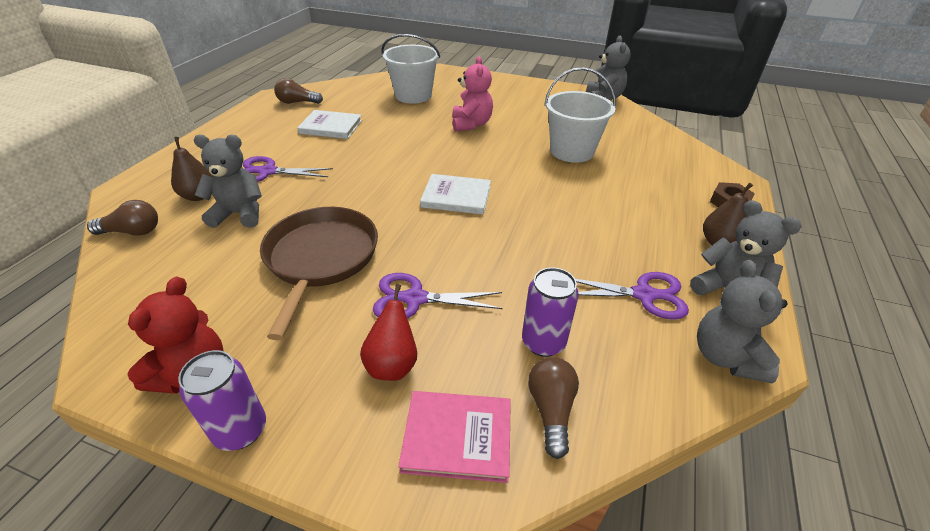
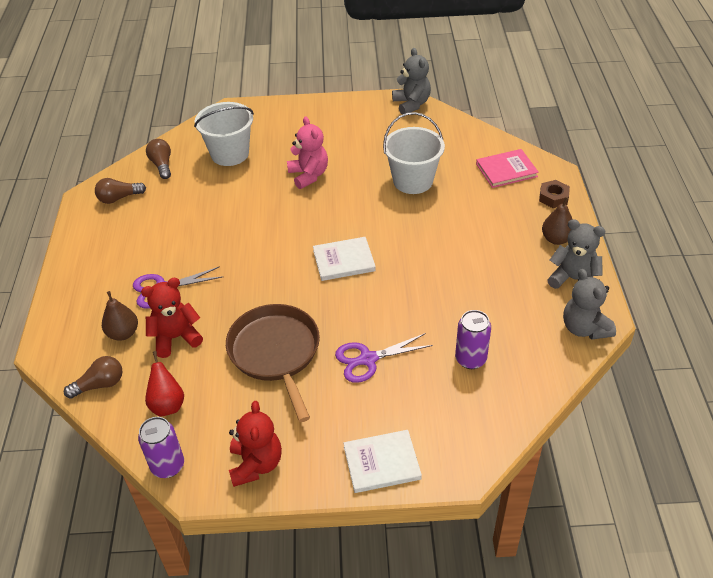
camera: 20 degrees left, 5 degrees up
(239, 214) = (176, 338): grey teddy bear -> red teddy bear
(241, 430) = (318, 483): purple can -> purple can (168, 466)
(331, 127) = (178, 219): white book -> white book (382, 463)
(392, 364) = (383, 409): red pear -> red pear (167, 405)
(457, 437) = (449, 436): pink book -> pink book (506, 170)
(551, 410) = (495, 400): brown light bulb -> brown light bulb (162, 165)
(643, 295) = (520, 301): purple scissors -> none

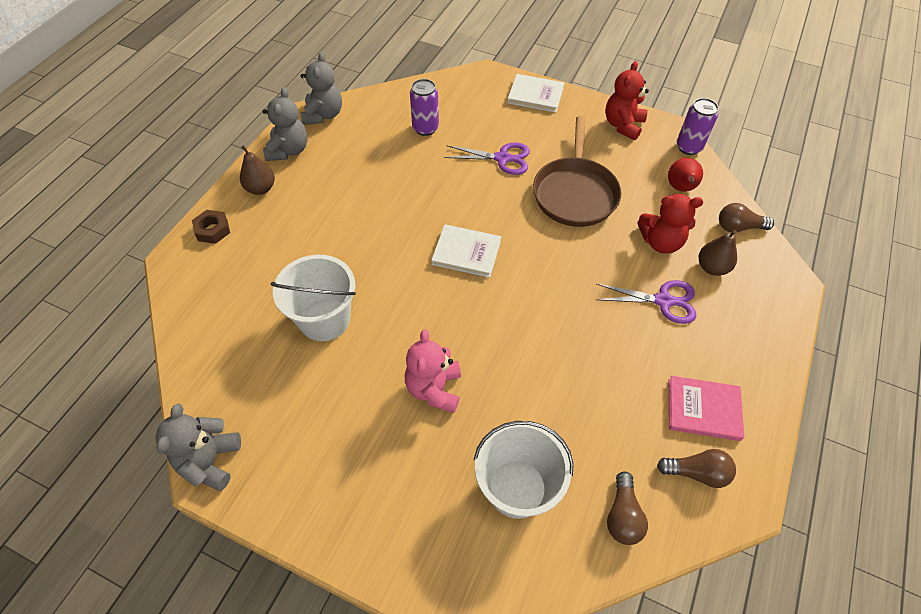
camera: 155 degrees left, 10 degrees up
(506, 170) = (217, 284): pink book -> pink book (703, 409)
(573, 279) = (289, 150): grey teddy bear -> grey teddy bear turned 135 degrees counterclockwise

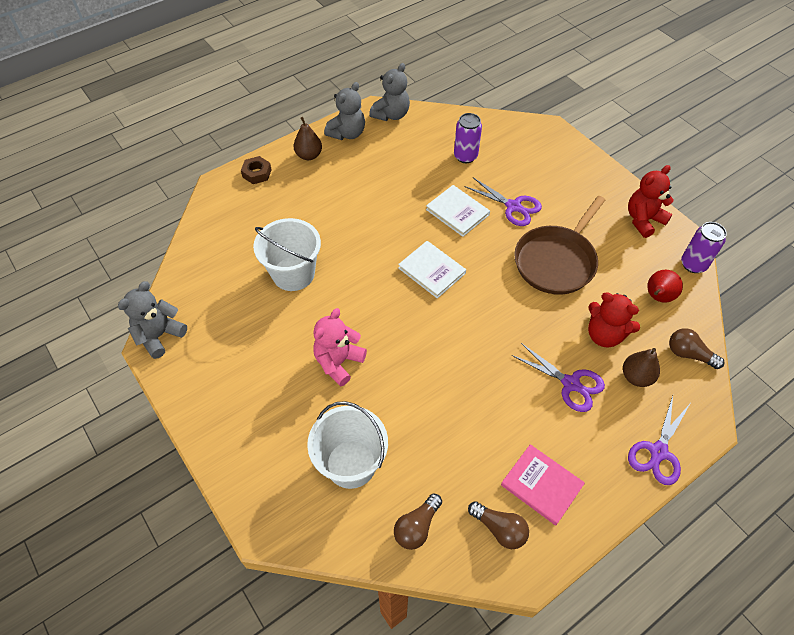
camera: 30 degrees right, 0 degrees up
(535, 95) = (580, 163): white book -> white book (457, 212)
(774, 326) = (658, 452): none -> purple scissors

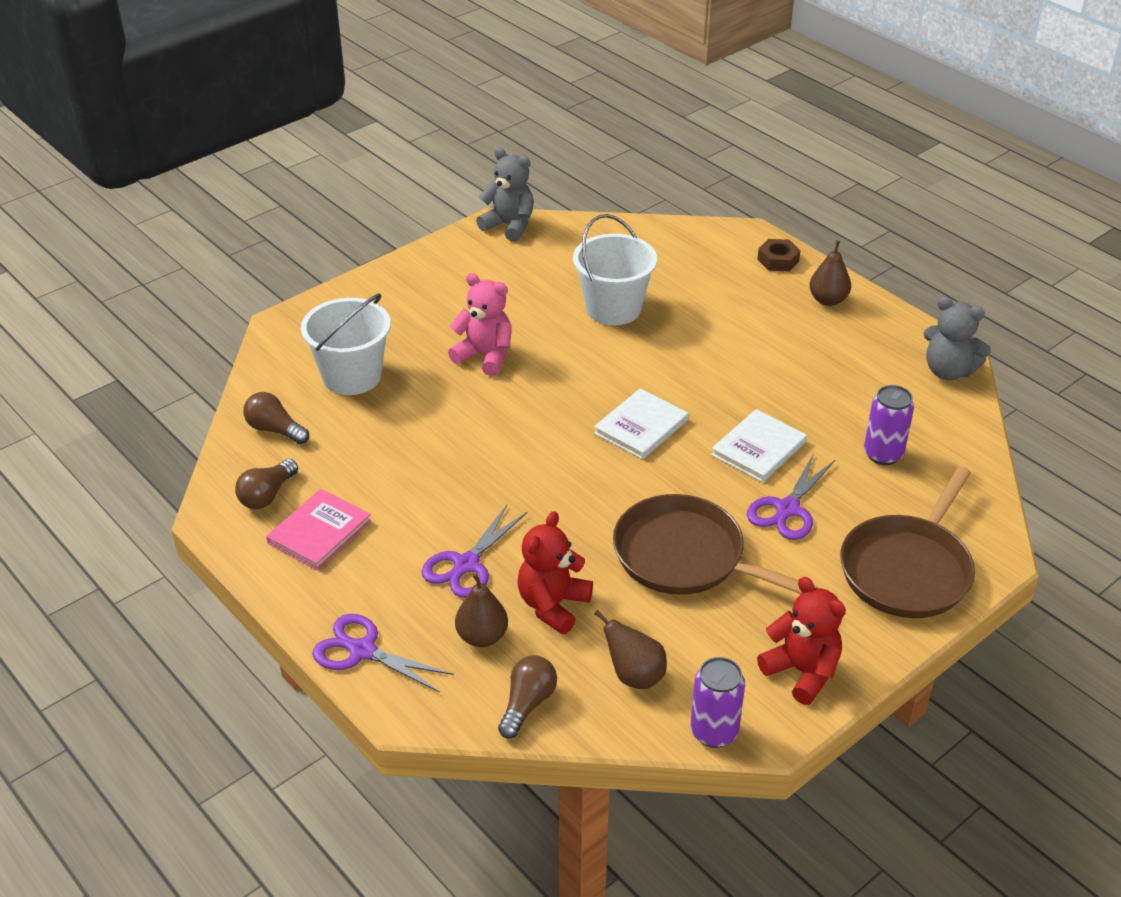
camera: 85 degrees right, 15 degrees down
(347, 133) = (887, 331): grey teddy bear -> none
(561, 163) = (907, 569): none -> brown pan
(658, 297) = (634, 676): red pear -> brown pear

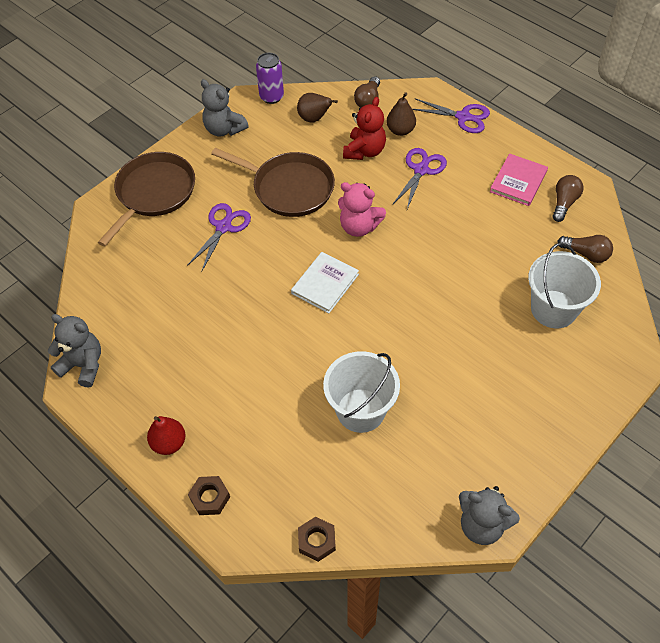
camera: 175 degrees right, 15 degrees up
(485, 356) = (457, 341): pink teddy bear -> pink teddy bear (359, 227)
(670, 228) = (317, 541): none -> brown nut
(758, 448) = (240, 273): white book -> none
(802, 672) = (224, 129): red teddy bear -> grey teddy bear
(828, 300) = (169, 443): brown pear -> red pear
(883, 454) = (152, 277): purple can -> none

